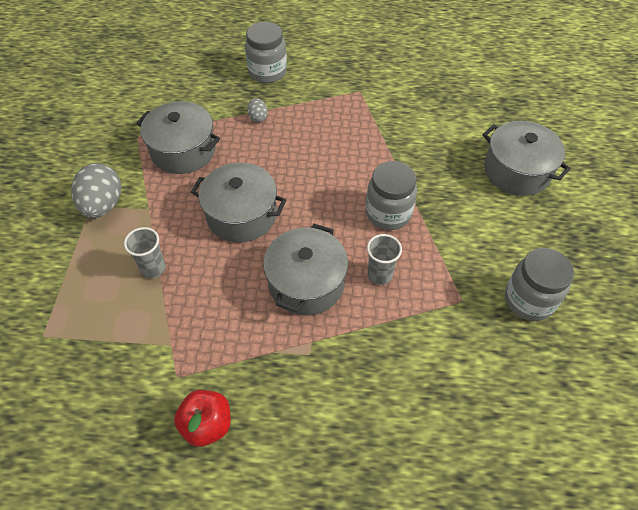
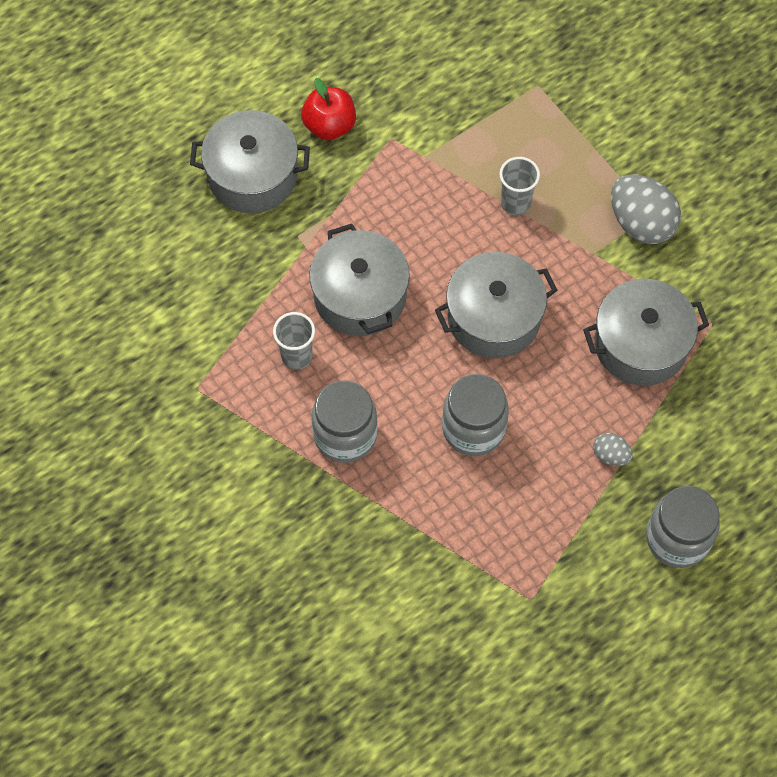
camera: 140 degrees right, 10 degrees up
(517, 171) = (242, 610): grey pot -> grey pot (252, 175)
(529, 300) = (132, 438): grey jar -> grey jar (473, 429)

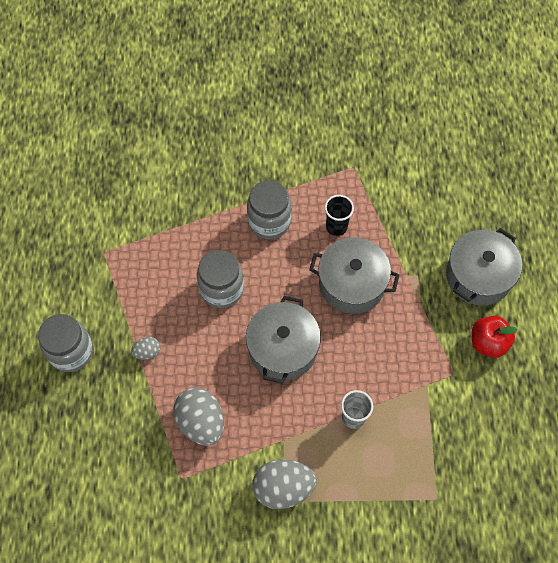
camera: 125 degrees right, 0 degrees up
(297, 356) = (336, 227): grey cup -> black cup
(640, 344) = (201, 422): grey pot -> grey egg

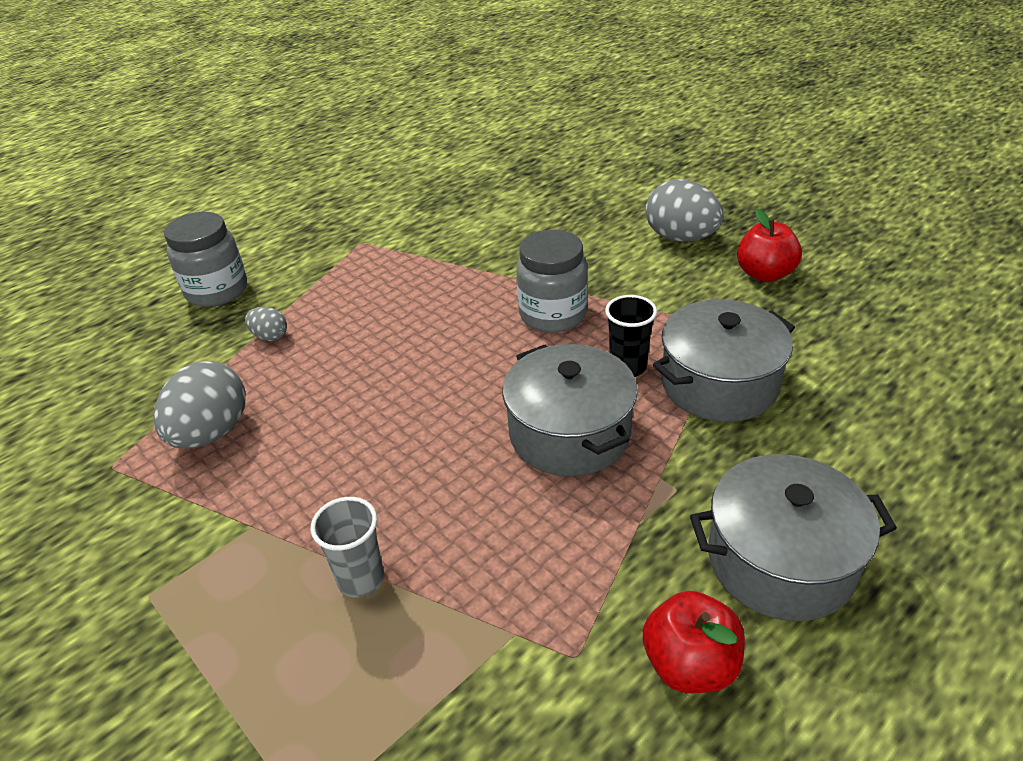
camera: 50 degrees right, 25 degrees down
(221, 289) = (416, 336): grey jar -> none
(283, 348) = (394, 434): grey pot -> grey pot (719, 384)
(283, 488) = (169, 578): grey egg -> grey egg (681, 238)
(336, 116) = (764, 274): none -> red apple

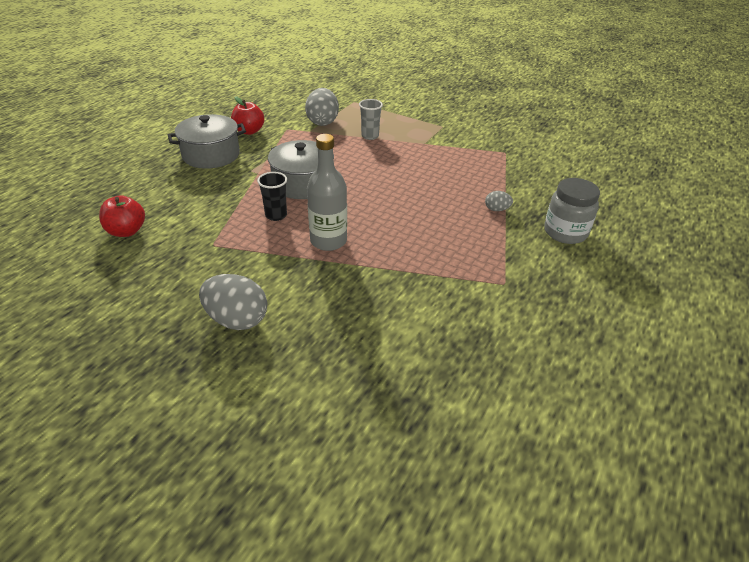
camera: 160 degrees right, 0 degrees up
(211, 433) = (475, 167): grey egg -> grey egg (322, 122)
(552, 315) = (328, 241): grey jar -> grey bottle
(719, 384) = (224, 212): grey pot -> none
(764, 274) = (174, 289): red apple -> red apple (126, 231)

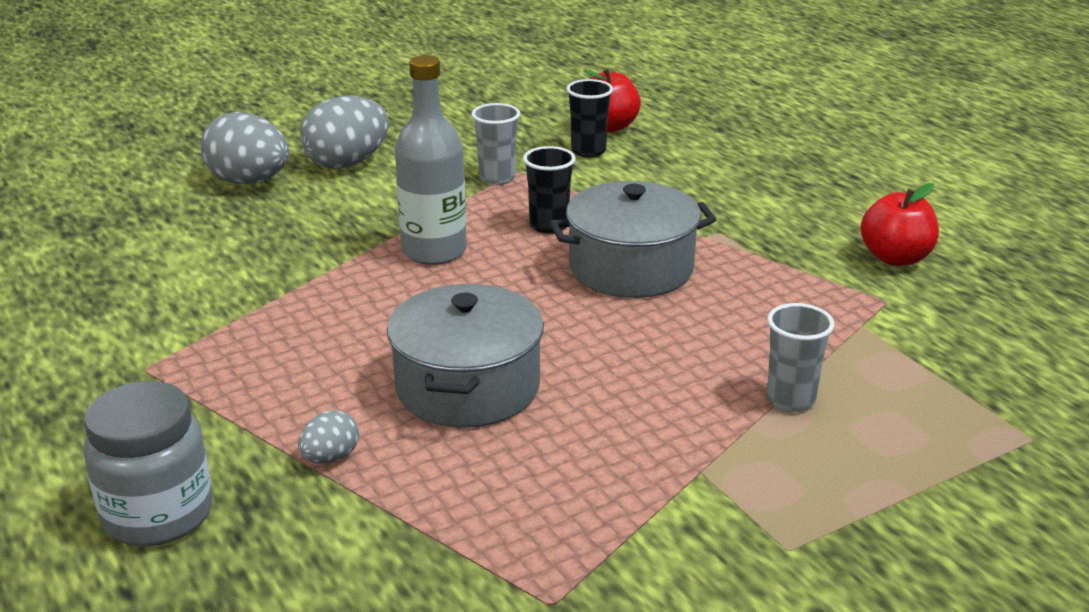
camera: 120 degrees right, 10 degrees down
(170, 229) = (588, 151): none -> black cup
(211, 155) = (806, 207): grey pot -> grey pot (467, 387)
(226, 249) = (497, 178): none -> grey cup
(322, 122) = (907, 354): grey egg -> grey egg (249, 181)

